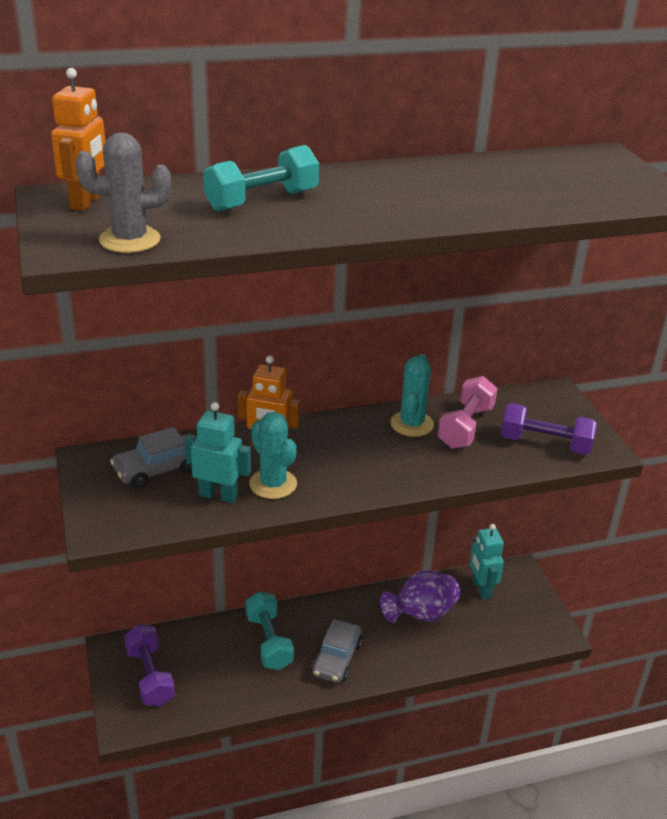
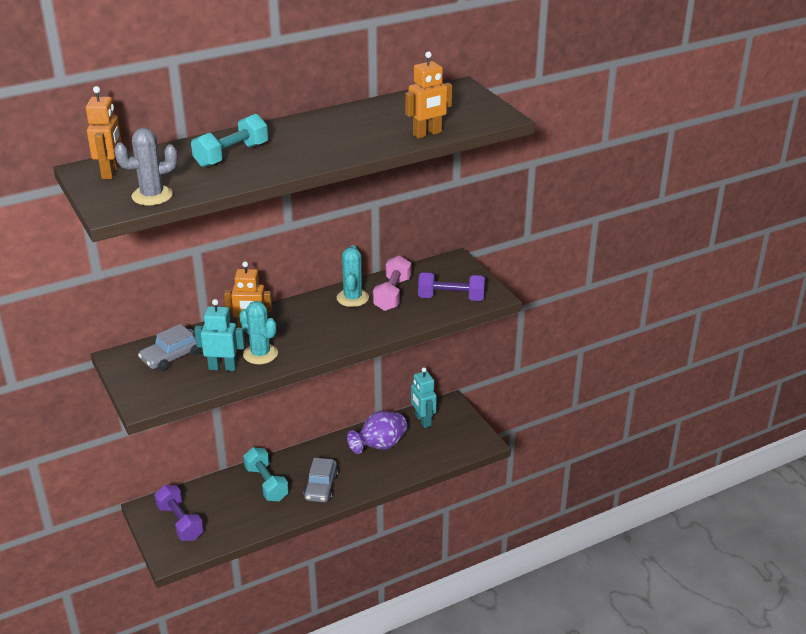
camera: 10 degrees left, 0 degrees up
(551, 206) = (427, 134): none -> orange robot

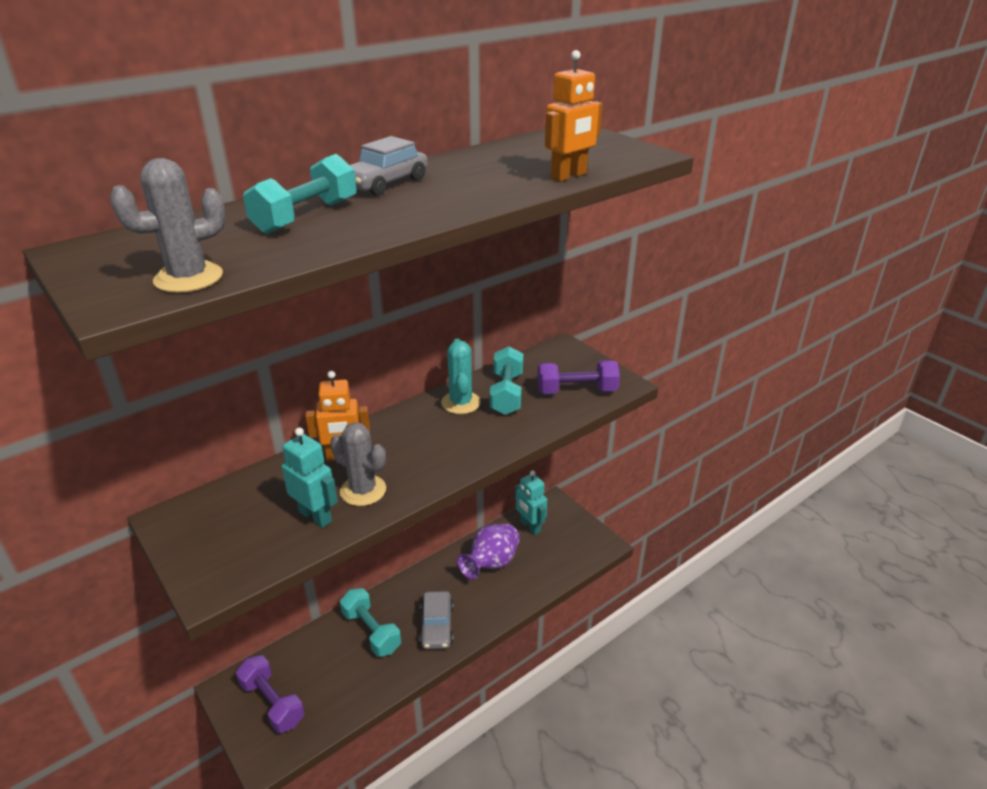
camera: 10 degrees left, 0 degrees up
(110, 172) = (118, 250): orange robot -> none
(172, 356) = (244, 508): grey car -> grey car (385, 183)
(222, 367) = (315, 516): turquoise robot -> turquoise robot turned 45 degrees clockwise
(260, 354) = (363, 490): turquoise cactus -> grey cactus
(392, 294) = (506, 393): pink dumbbell -> turquoise dumbbell

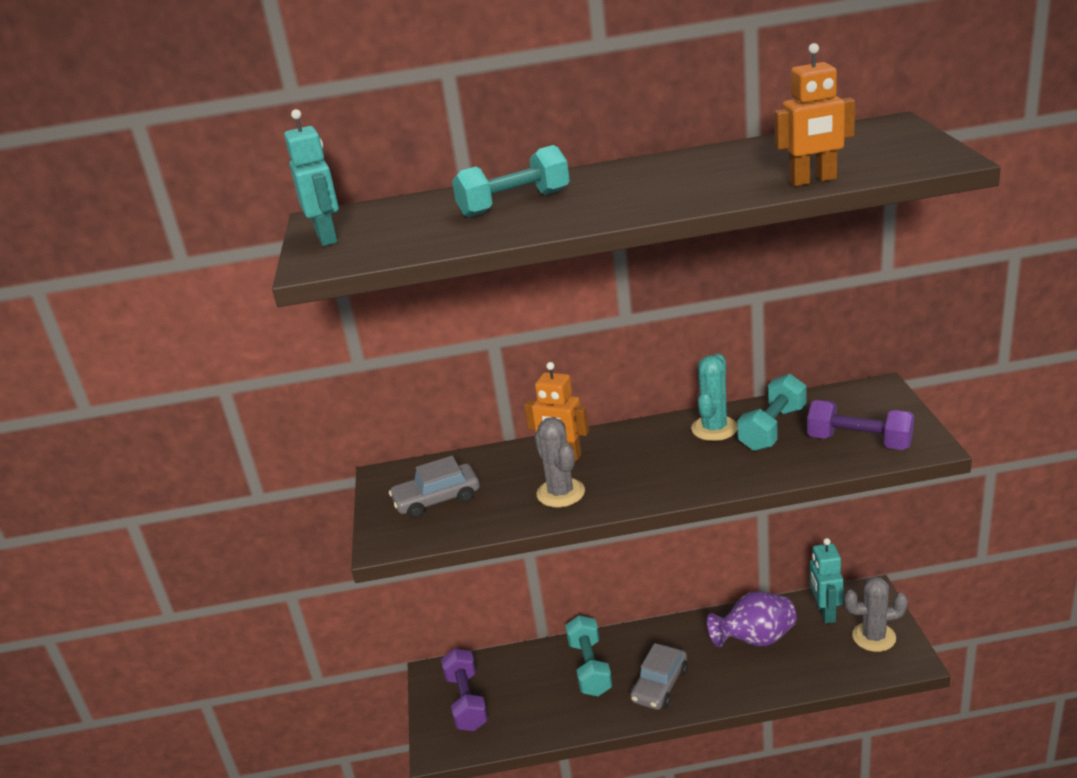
camera: 35 degrees right, 5 degrees down
(188, 278) = (378, 250): grey cactus -> grey cactus (874, 637)
(315, 516) = (504, 505): turquoise robot -> turquoise robot (327, 237)
(385, 183) = (615, 175): grey car -> grey car (437, 500)

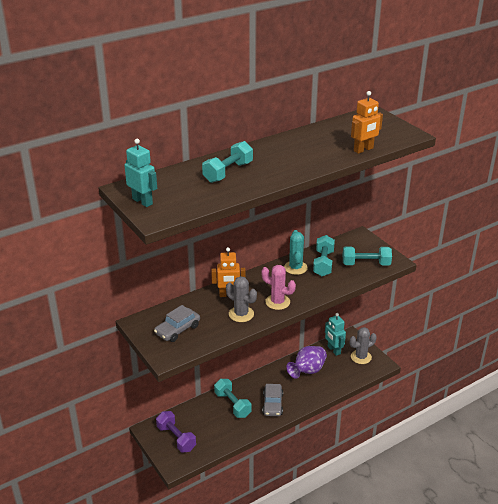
camera: 30 degrees left, 5 degrees up
(640, 483) = (277, 302): none -> pink cactus
(859, 442) = (366, 264): purple dumbbell -> turquoise dumbbell

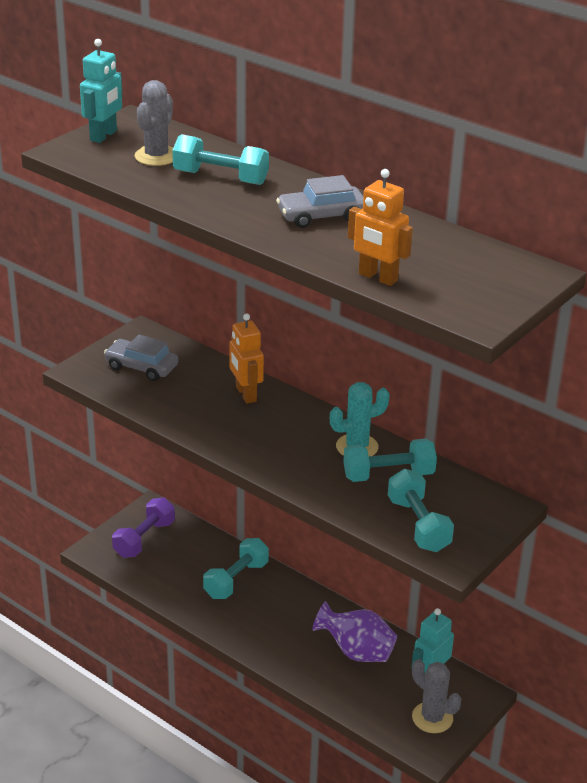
camera: 70 degrees right, 0 degrees up
(241, 314) = (203, 415): grey cactus -> grey cactus (156, 156)
(272, 404) = (257, 625): grey car -> grey car (321, 216)
(277, 302) = (252, 444): pink cactus -> none

